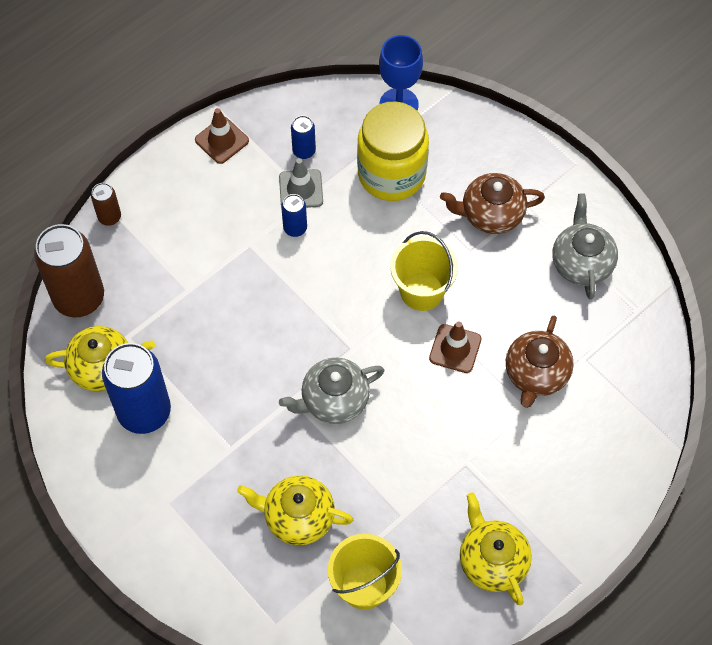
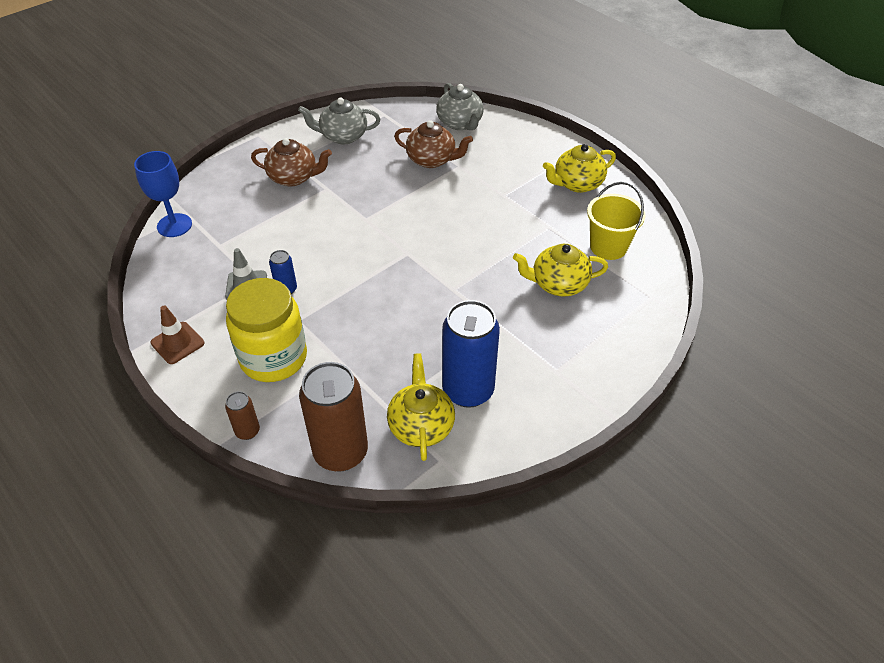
camera: 90 degrees left, 15 degrees down
(297, 517) = (558, 284): yellow teapot -> yellow teapot turned 75 degrees clockwise
(304, 151) = (206, 284): blue can -> none
(333, 400) = (454, 264): grey teapot -> grey teapot (460, 123)
(391, 174) = (244, 230): yellow jar -> yellow jar (273, 358)
(422, 291) = (358, 214): yellow bucket -> none
(455, 349) = (410, 198): brown traffic cone -> none
(491, 214) = (294, 177): brown teapot -> brown teapot turned 75 degrees counterclockwise

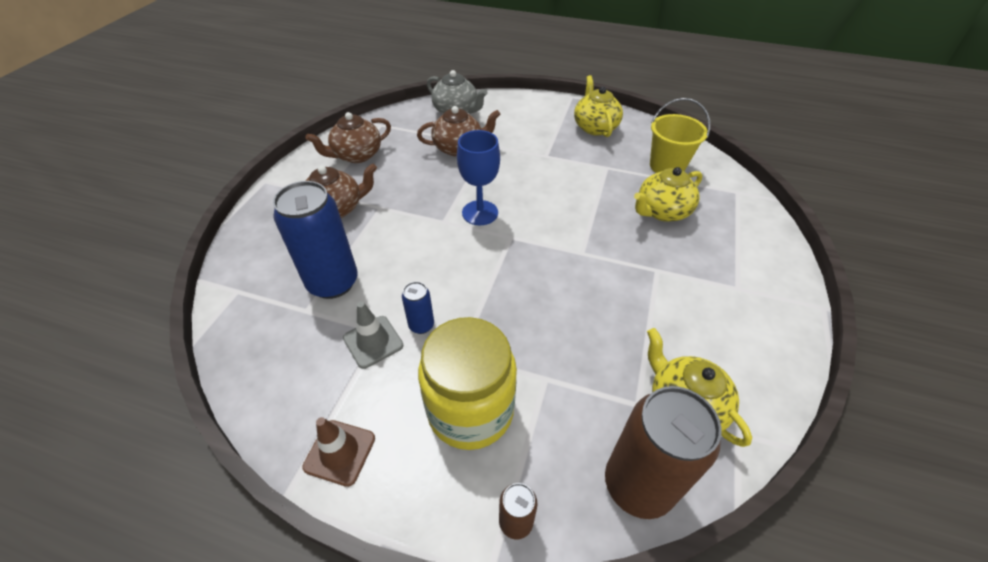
camera: 30 degrees left, 0 degrees up
(174, 225) = (232, 310): blue goblet -> blue goblet (480, 213)
(342, 136) = (356, 155): grey teapot -> brown teapot
(468, 390) = (688, 344): blue can -> blue can (333, 283)
(577, 184) = (595, 127): yellow teapot -> yellow teapot turned 135 degrees clockwise

